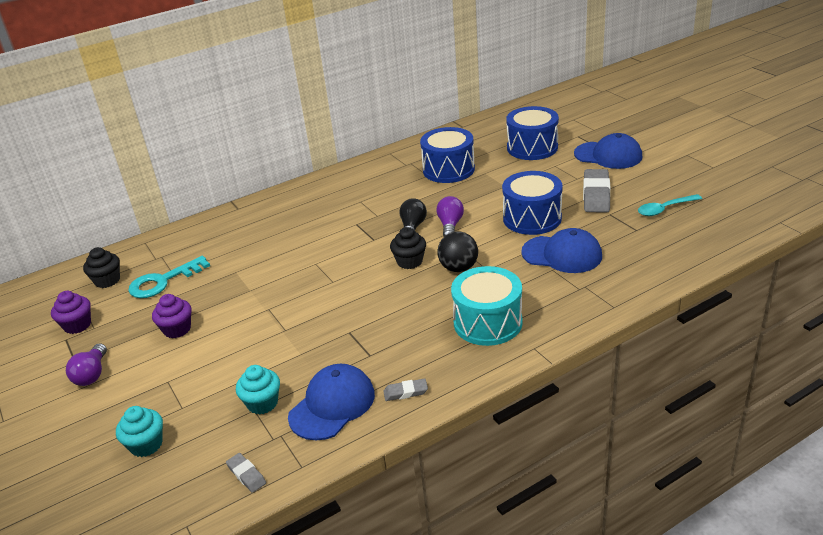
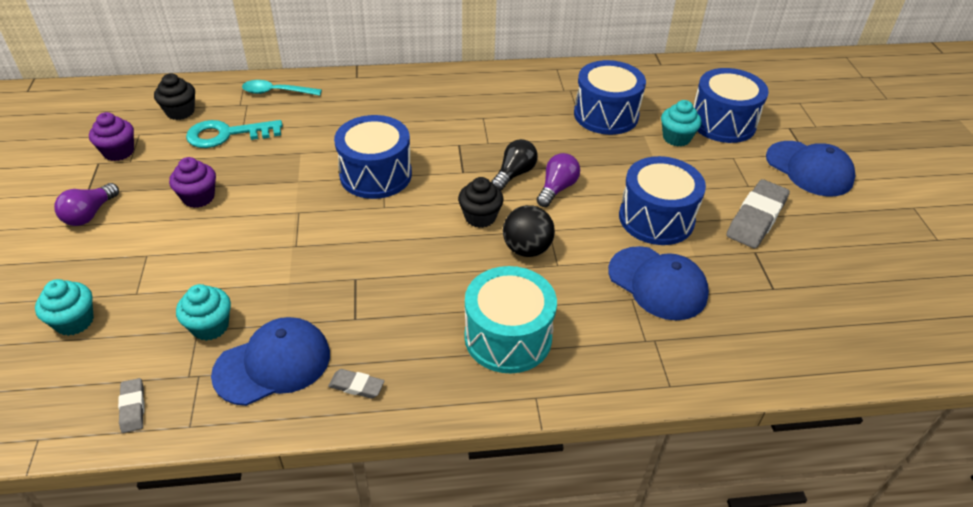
camera: 20 degrees right, 10 degrees up
(309, 264) = (376, 175): none -> blue drum
(508, 167) = (676, 138): none -> turquoise cupcake
(665, 209) = (830, 274): turquoise spoon -> turquoise spoon (276, 92)

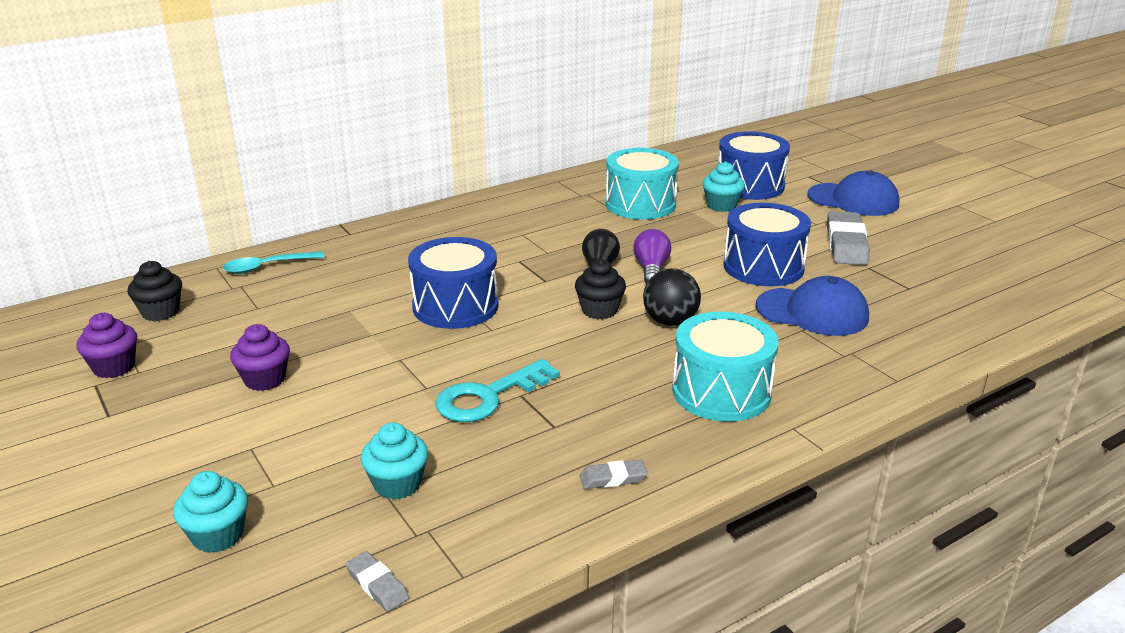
camera: 25 degrees left, 15 degrees down
(89, 214) = (134, 434): purple light bulb -> none
(227, 135) = (244, 317): turquoise key -> turquoise key (489, 396)
(273, 364) = (504, 491): blue cap -> none
(606, 115) = (640, 204): blue drum -> turquoise drum

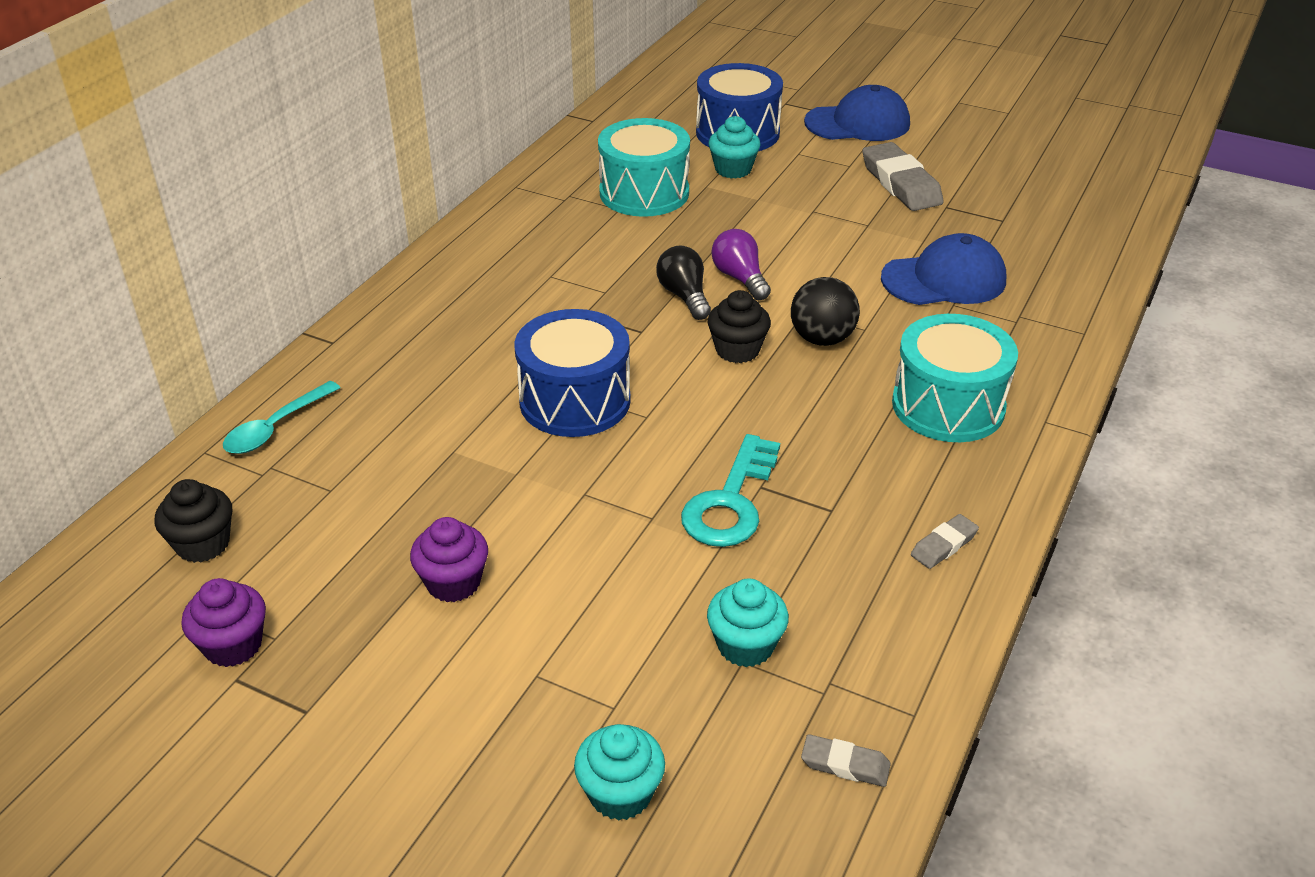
camera: 30 degrees left, 10 degrees up
(763, 267) = (848, 238): blue drum -> none

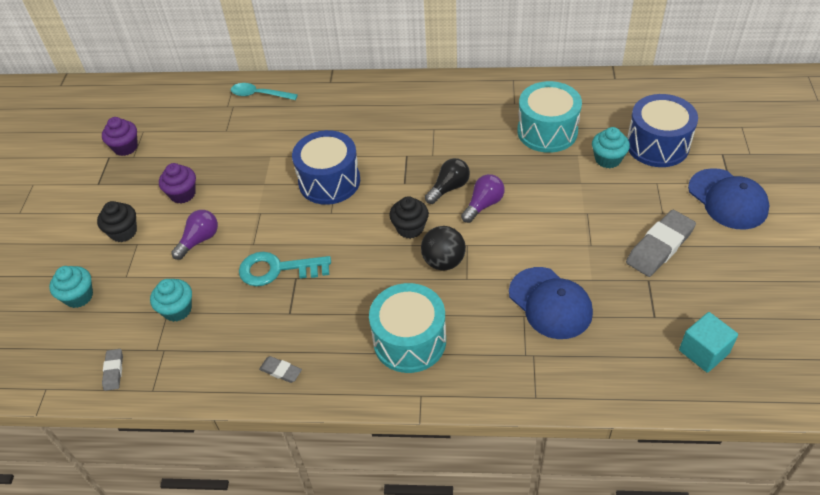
camera: 70 degrees right, 10 degrees up
(203, 544) = (178, 111): black cupcake -> black cupcake (123, 232)
(594, 583) = (199, 240): none -> purple light bulb
(1066, 208) = (704, 352): none -> turquoise cube

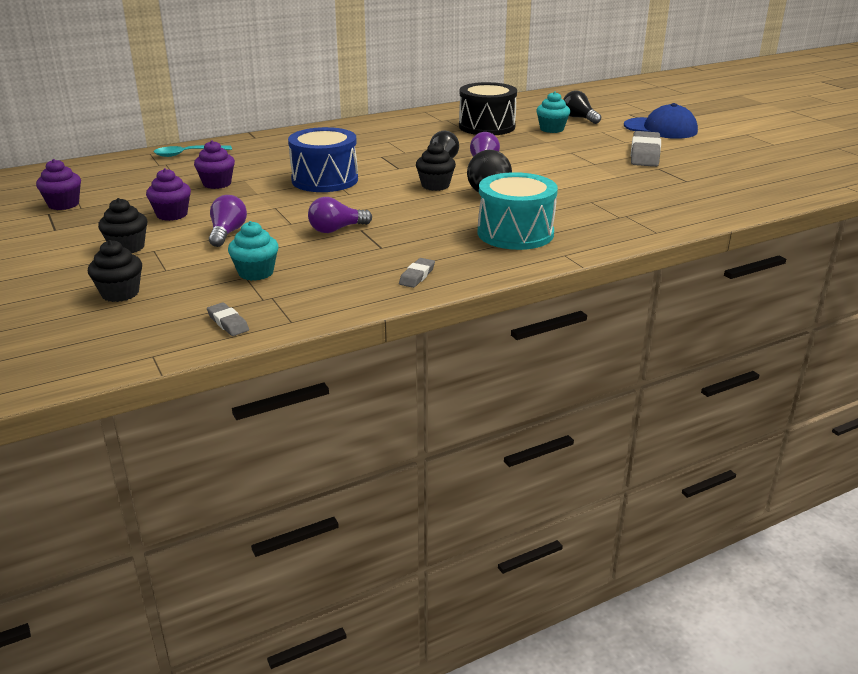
camera: 35 degrees left, 20 degrees down
(79, 296) = (120, 293): turquoise cupcake -> black cupcake
(246, 155) = (217, 184): none -> purple cupcake
(277, 269) = (336, 229): turquoise key -> purple light bulb
(281, 371) = (417, 276): grey eraser -> grey eraser turned 60 degrees counterclockwise
(547, 131) = (487, 126): turquoise drum -> black drum
(550, 303) = (603, 192): blue cap -> none
(657, 145) = (579, 118): blue drum -> black light bulb
(704, 352) = (741, 186): turquoise cube -> none

